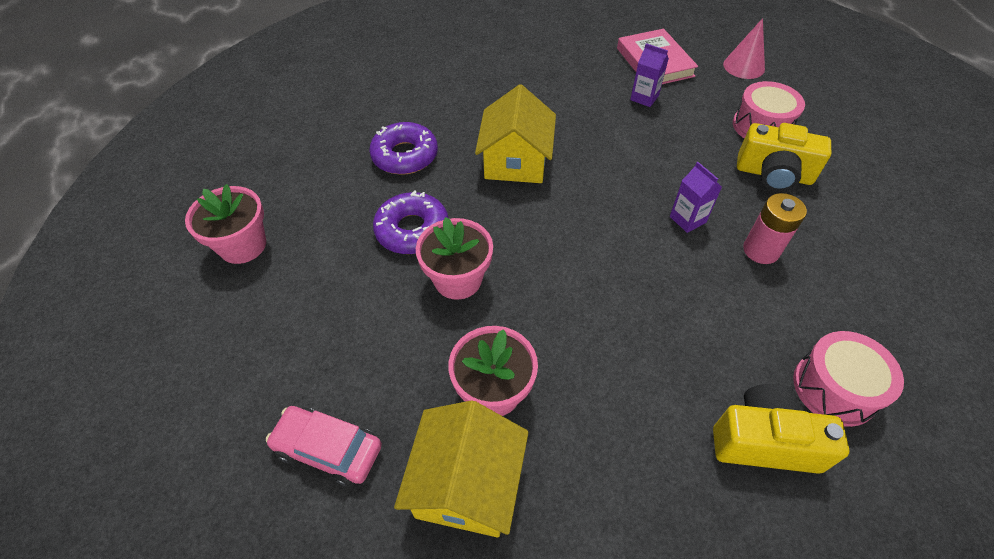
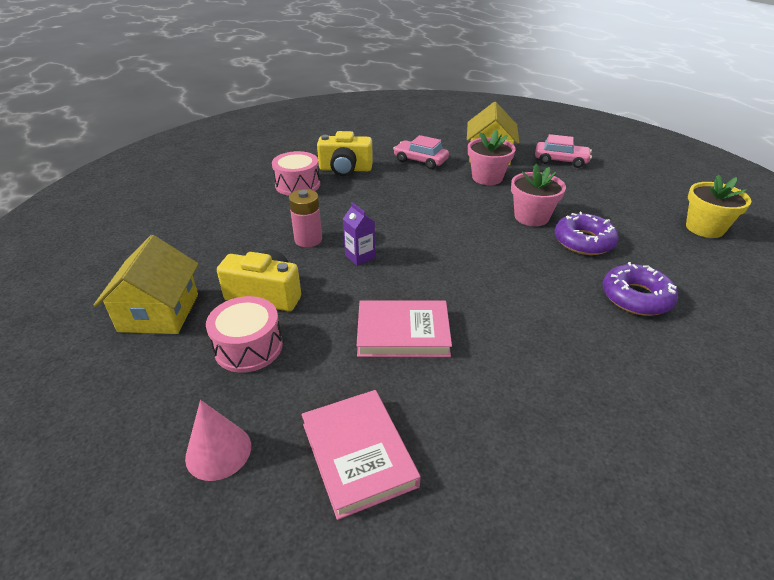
camera: 175 degrees right, 15 degrees down
(243, 245) = (704, 228): pink flower pot -> yellow flower pot
(516, 161) = (521, 296): yellow house -> yellow house (159, 312)
(615, 469) = (420, 161): none -> pink car
(631, 132) = (403, 333): none -> pink book
(644, 98) = (382, 382): purple carton -> none

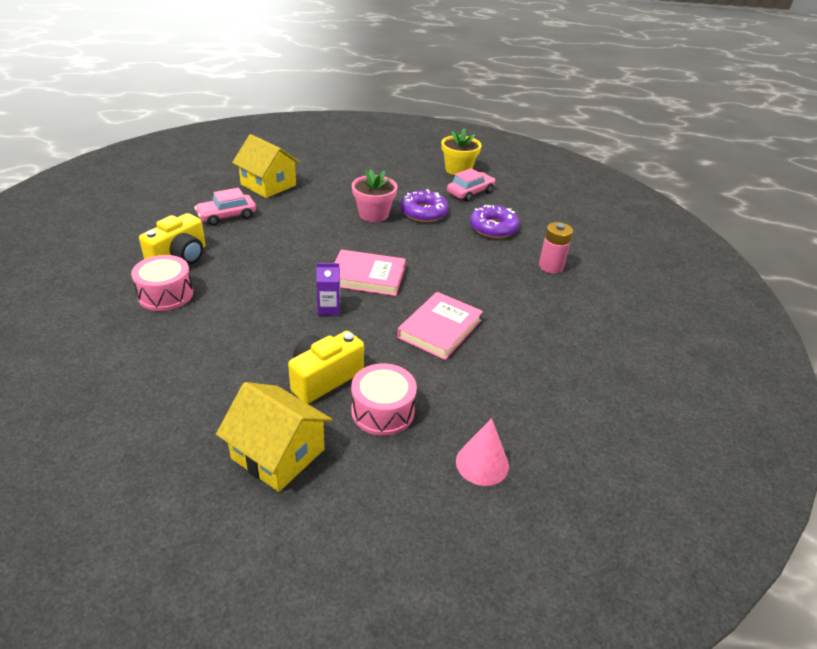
camera: 60 degrees left, 0 degrees up
(308, 240) = (270, 325): pink battery -> pink battery (551, 267)
(358, 454) = (532, 396): pink book -> pink book (367, 276)
(487, 178) = (299, 203): pink flower pot -> none
(561, 160) = (320, 165): pink car -> pink car (470, 192)

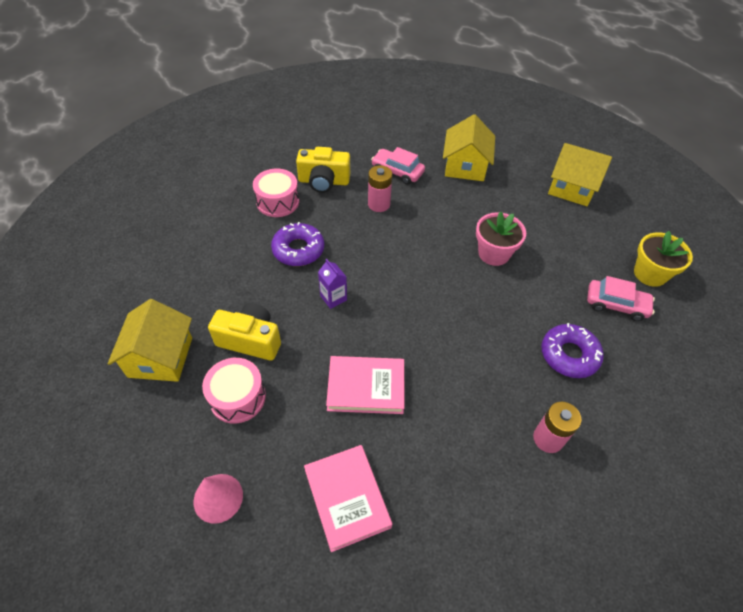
camera: 60 degrees right, 15 degrees up
(252, 241) = (379, 204): none -> pink battery
(351, 157) = (571, 188): none -> yellow house
(367, 276) = (396, 299): pink book -> pink book (347, 498)
(424, 212) = (536, 286): purple donut -> purple donut (298, 250)

